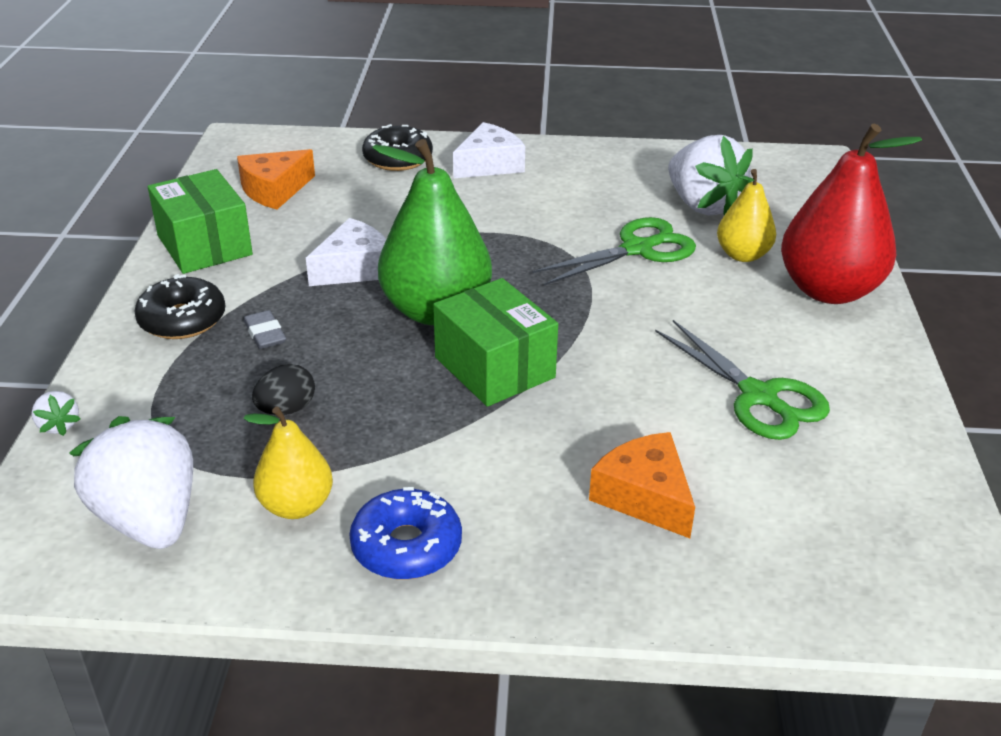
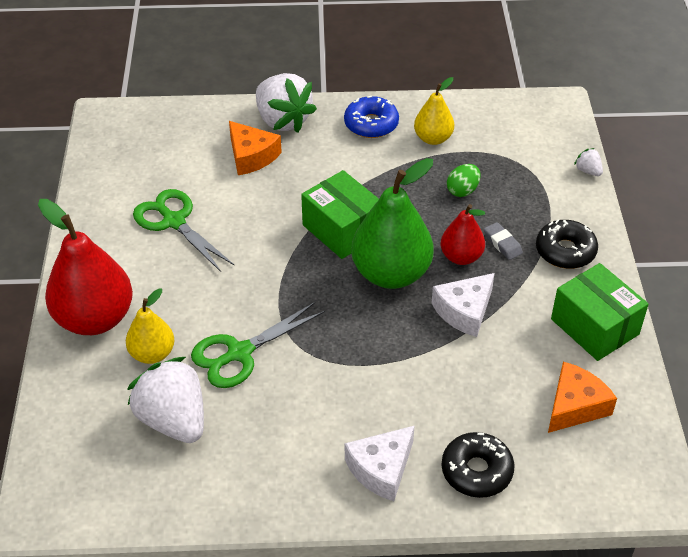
camera: 175 degrees right, 10 degrees up
(149, 519) = (503, 127): white strawberry -> white strawberry (282, 120)
(286, 409) = (462, 190): black egg -> green egg
(332, 323) = (461, 257): none -> red pear

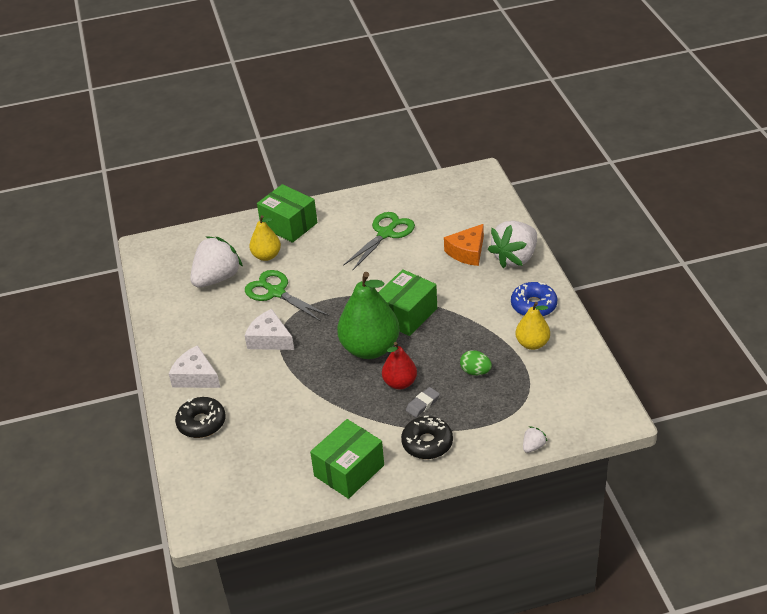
camera: 80 degrees right, 5 degrees down
(95, 319) = (289, 225): red pear -> green box
(464, 311) = (344, 394): white cheese -> white cheese (270, 339)
(575, 406) = (267, 467): orange cheese -> none

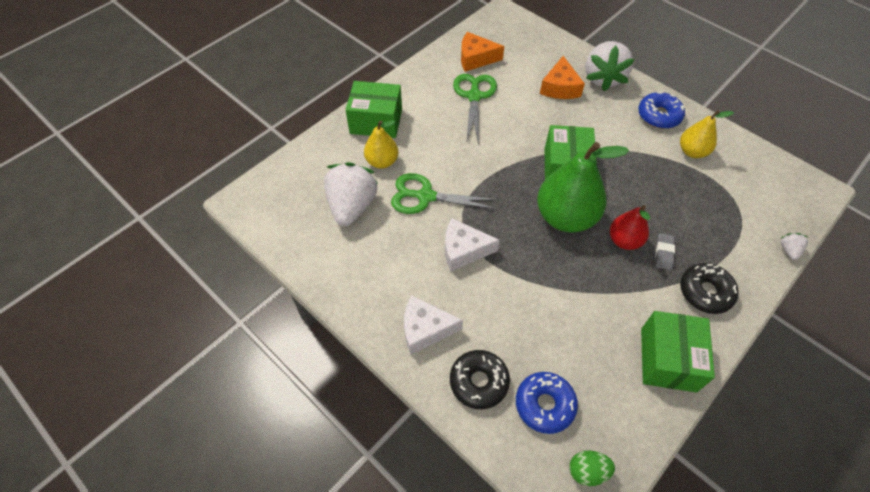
camera: 35 degrees left, 15 degrees up
(232, 456) = (544, 405): none -> blue donut
(417, 204) = (476, 58): none -> orange cheese
(475, 371) = (674, 199): green egg -> green egg (587, 471)

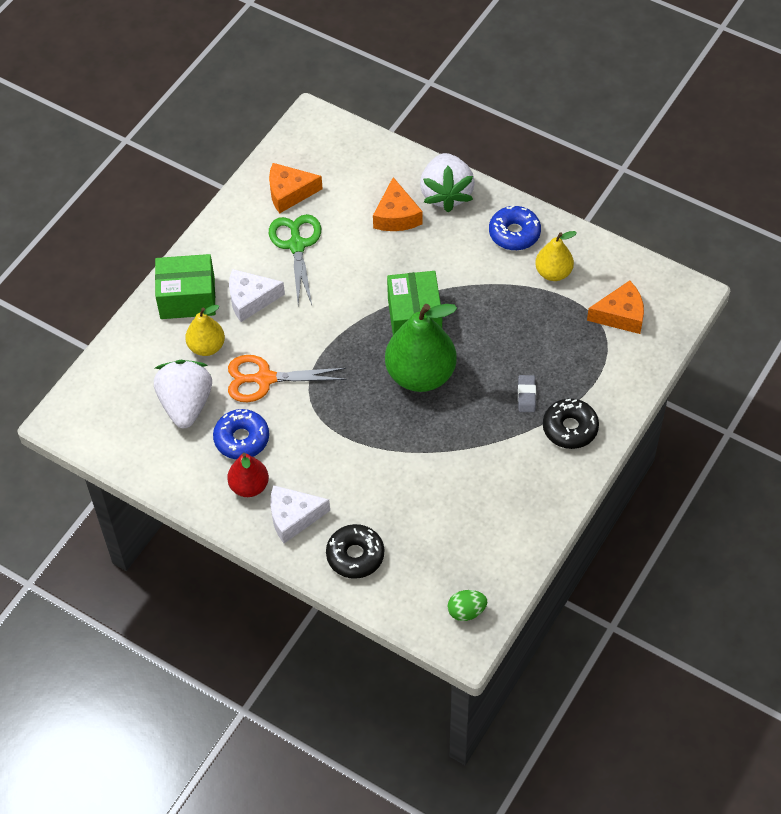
camera: 10 degrees left, 0 degrees up
(425, 196) = (264, 379): green scissors -> orange scissors
(464, 250) = (317, 430): white cheese -> white cheese (250, 299)
(544, 405) = (421, 563): blue donut -> blue donut (241, 439)
(624, 240) = (485, 389): red pear -> red pear (249, 486)
(668, 359) = (535, 500): green box -> none
(754, 197) = (620, 315): none -> orange cheese
(788, 250) = (654, 369): white strawberry -> none

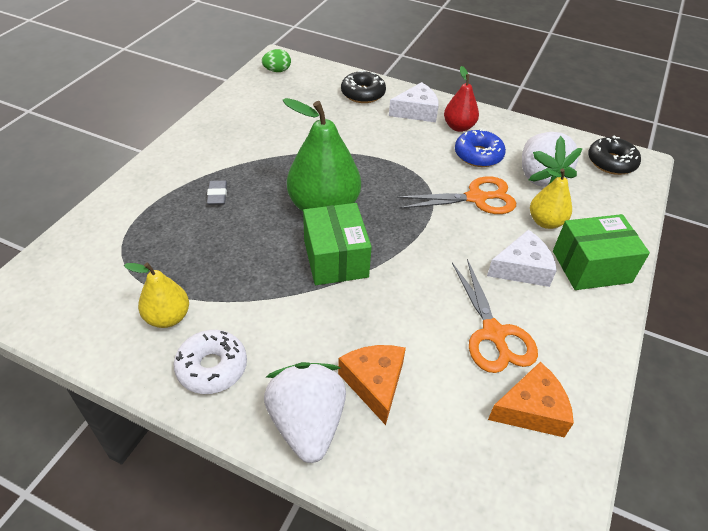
camera: 170 degrees right, 10 degrees down
(296, 245) = (494, 334): green scissors -> orange scissors
(514, 233) = (212, 367): blue donut -> white donut
(570, 428) = (179, 172): black donut -> black donut (611, 162)
(620, 315) = (97, 273): orange cheese -> none

